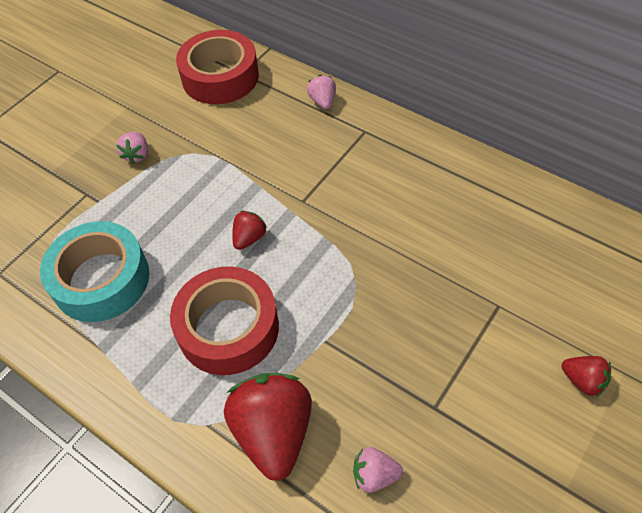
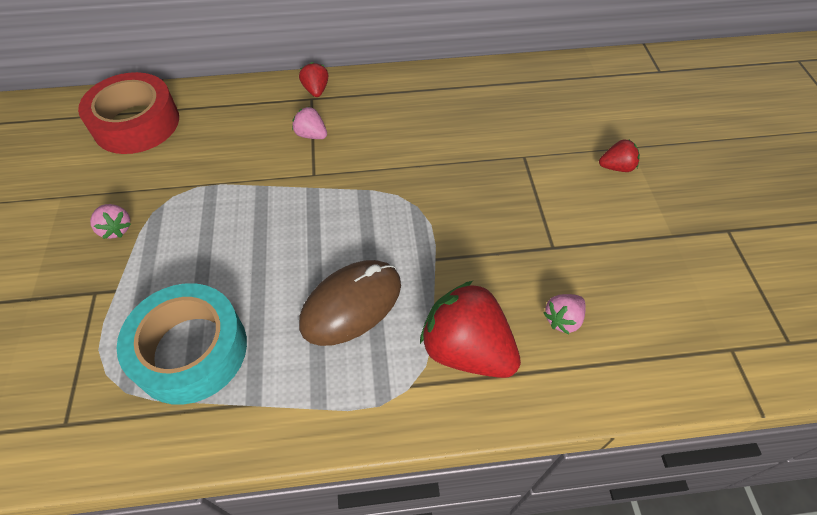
camera: 45 degrees left, 0 degrees up
(228, 328) = (351, 304): red tape -> brown mouse
(249, 238) = (297, 228): red strawberry -> red strawberry (316, 90)
(322, 101) = (253, 95): pink strawberry -> pink strawberry (311, 135)

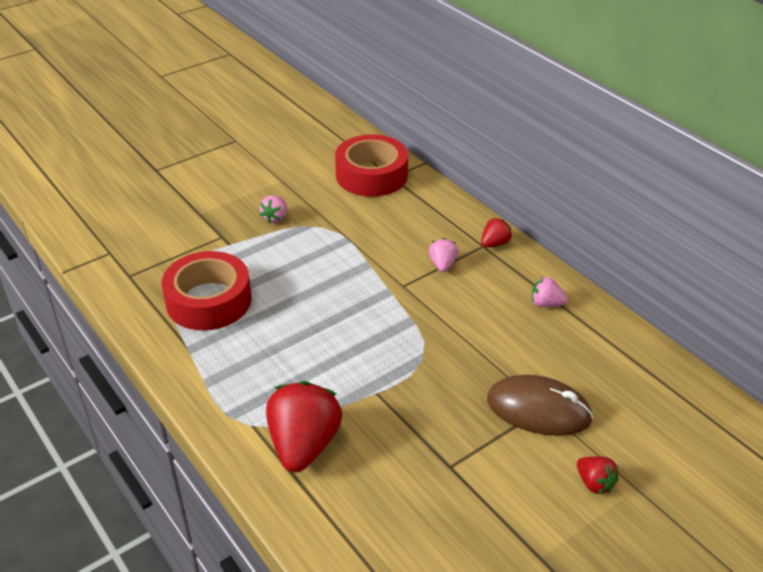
camera: 60 degrees right, 15 degrees down
(191, 350) = (209, 301): turquoise tape -> red tape
(351, 304) = (298, 362): brown mouse -> brown mouse (538, 409)
(562, 319) = (375, 499): pink strawberry -> pink strawberry (546, 304)

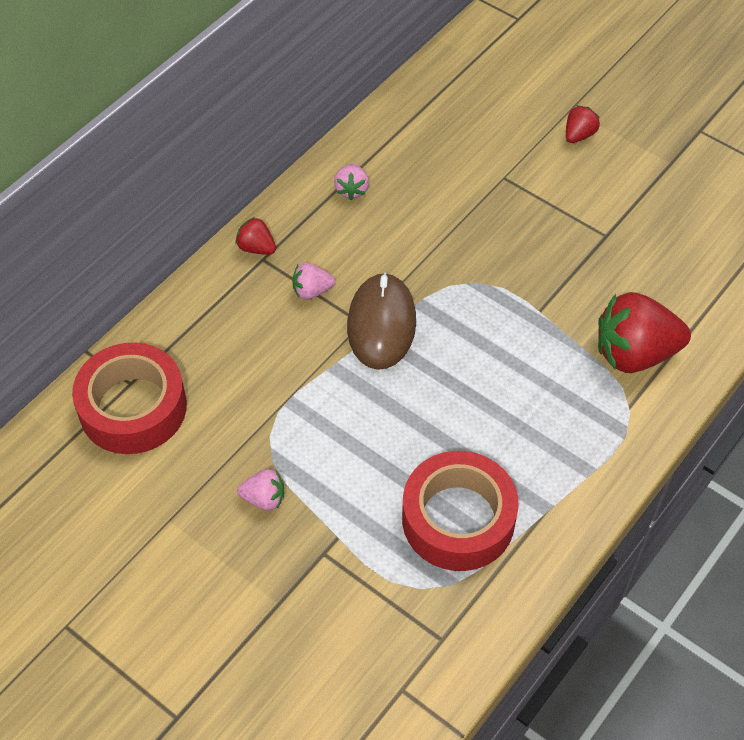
camera: 105 degrees left, 15 degrees up
(538, 409) = (508, 180): brown mouse -> brown mouse (381, 324)

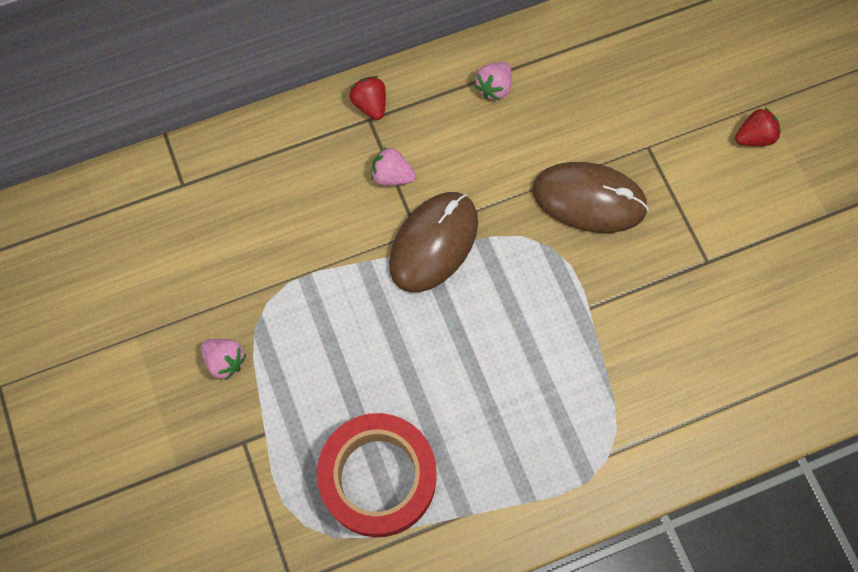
camera: 30 degrees right, 15 degrees up
(133, 407) = (170, 210): red tape -> none
(484, 234) = (589, 199): none -> brown mouse
(634, 354) = (651, 403): red strawberry -> none

